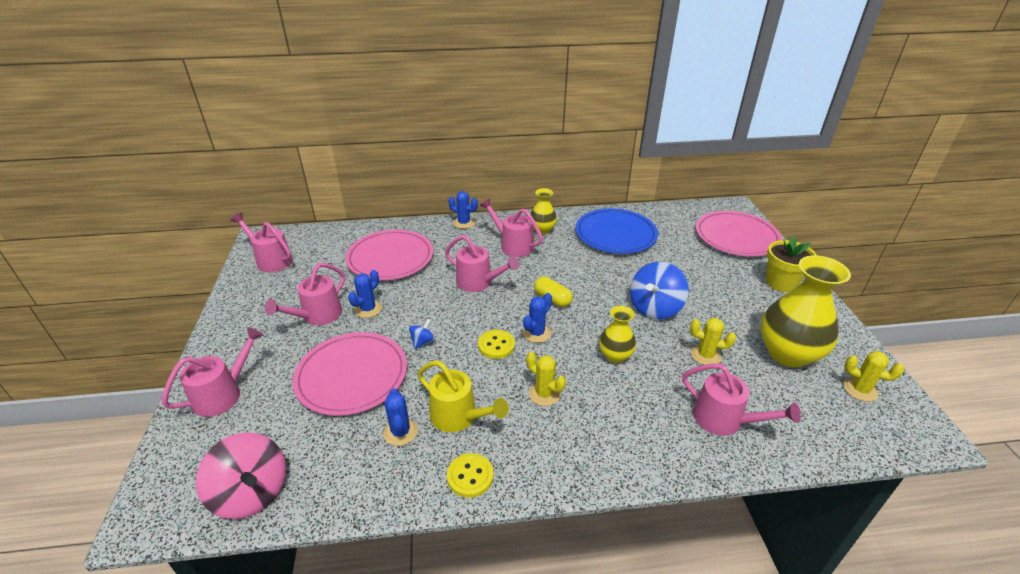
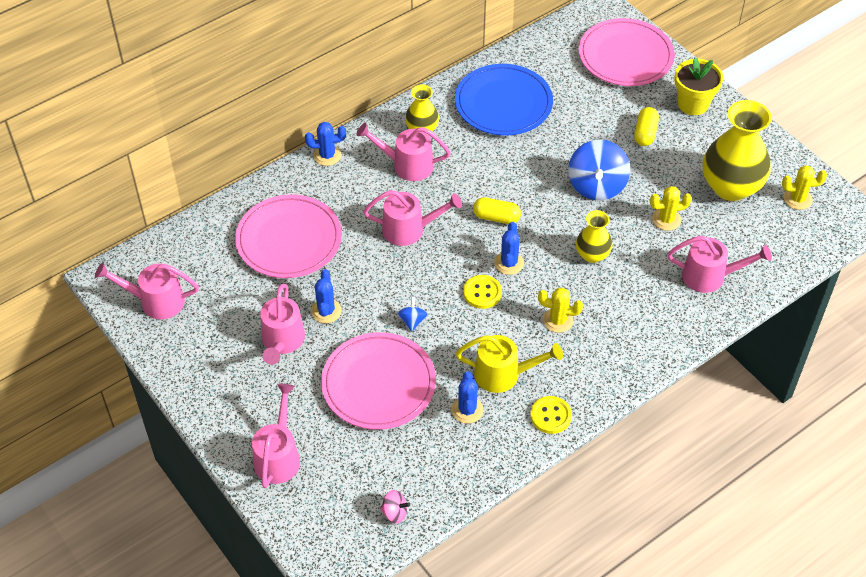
camera: 30 degrees left, 15 degrees up
(251, 493) = (394, 513): pink spinning top -> pink spinning top, size x0.46
(400, 432) = (467, 410): blue cactus -> blue cactus turned 45 degrees clockwise
(723, 288) = (645, 133): none -> yellow capsule

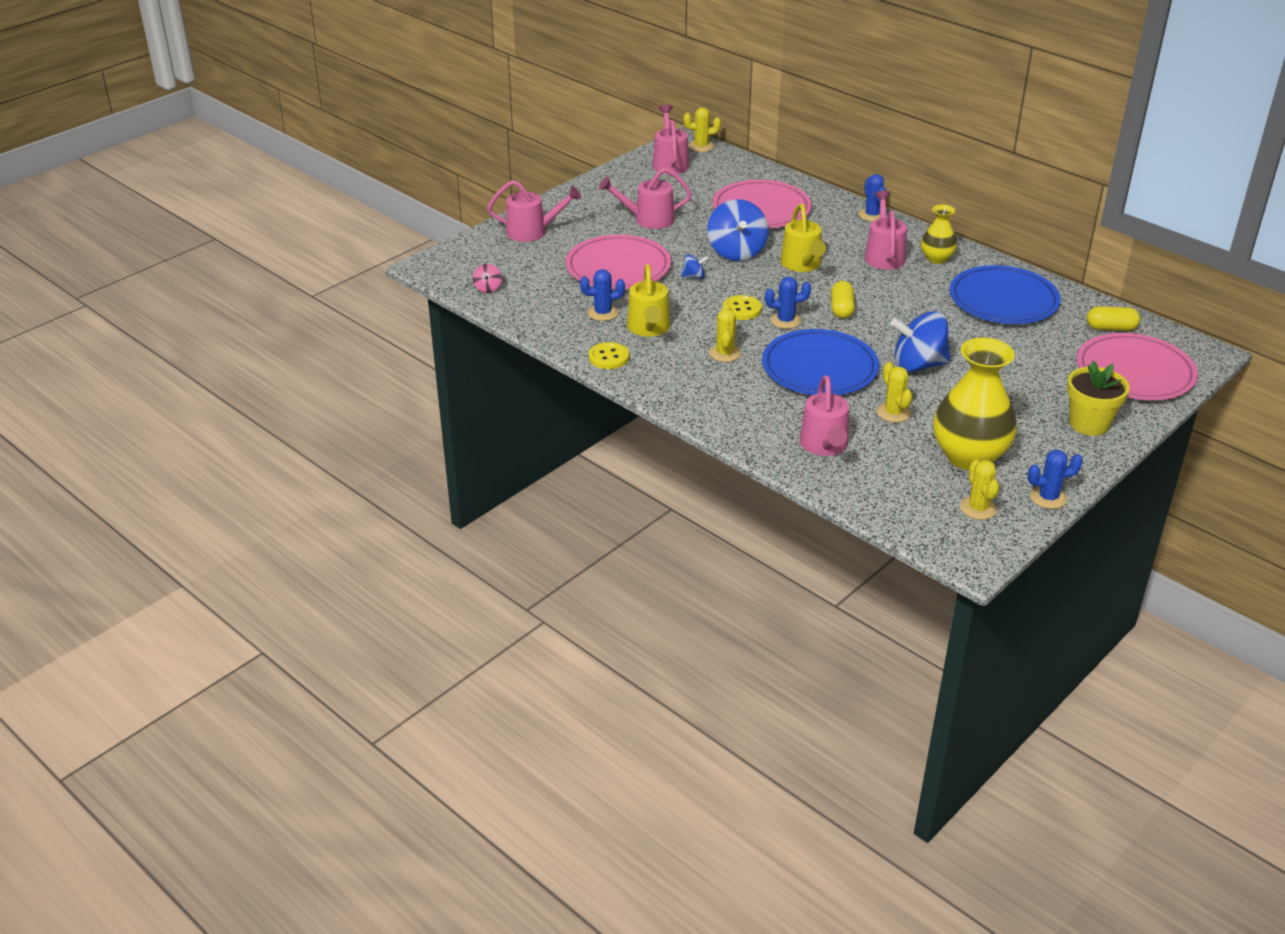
camera: 80 degrees right, 15 degrees down
(126, 266) = (701, 146): none -> yellow cactus
(326, 311) = (689, 235): blue cactus -> blue cactus (1048, 497)
(371, 277) = (736, 252): none -> blue spinning top
(410, 229) = (802, 265): pink watering can -> yellow watering can
(592, 255) = (819, 368): yellow vase -> blue plate
(645, 133) = (1017, 392): yellow capsule -> yellow capsule (1111, 328)

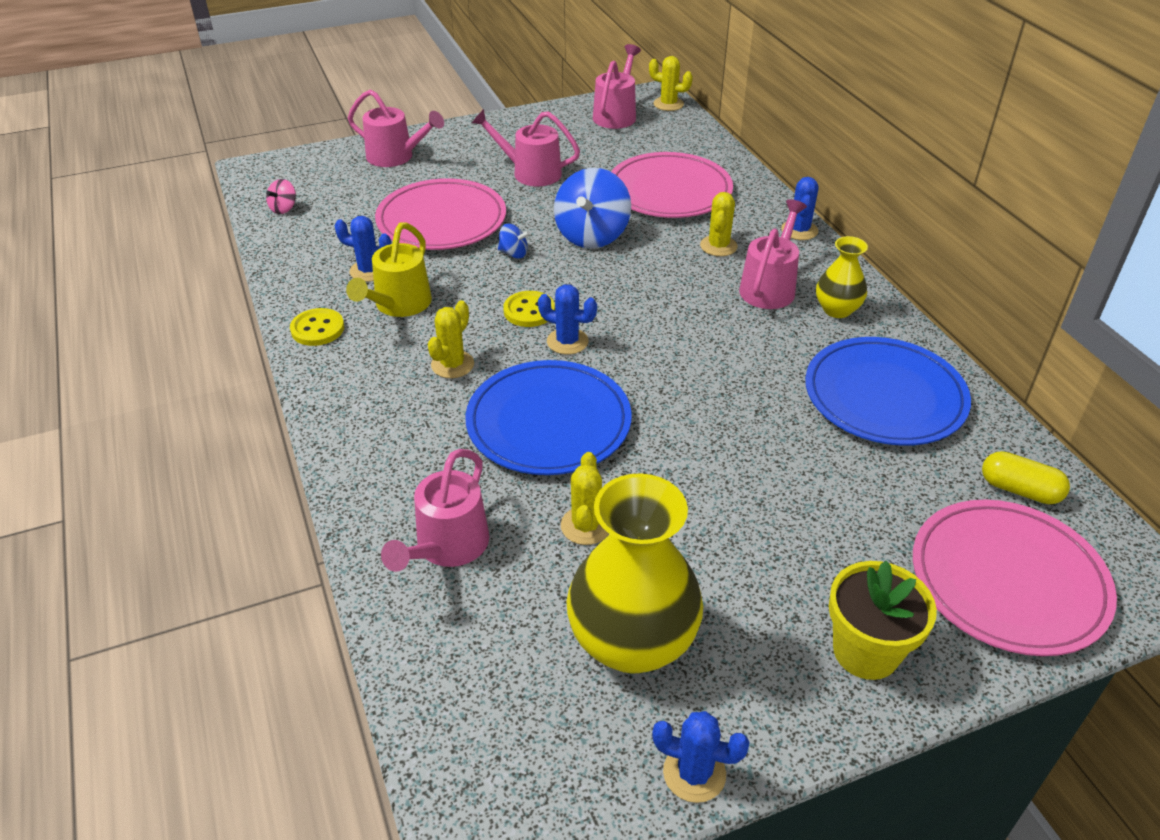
camera: 25 degrees right, 5 degrees up
(802, 265) = (655, 273): yellow watering can -> none
(841, 309) = (652, 346): yellow capsule -> none
(918, 365) = (683, 460): blue spinning top -> none
(978, 508) = (568, 747): yellow cactus -> yellow cactus (718, 246)

